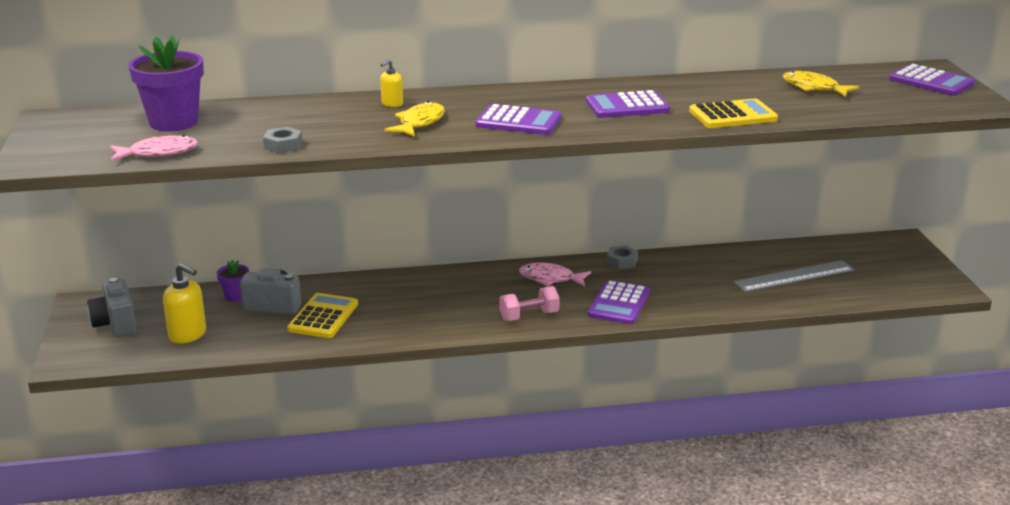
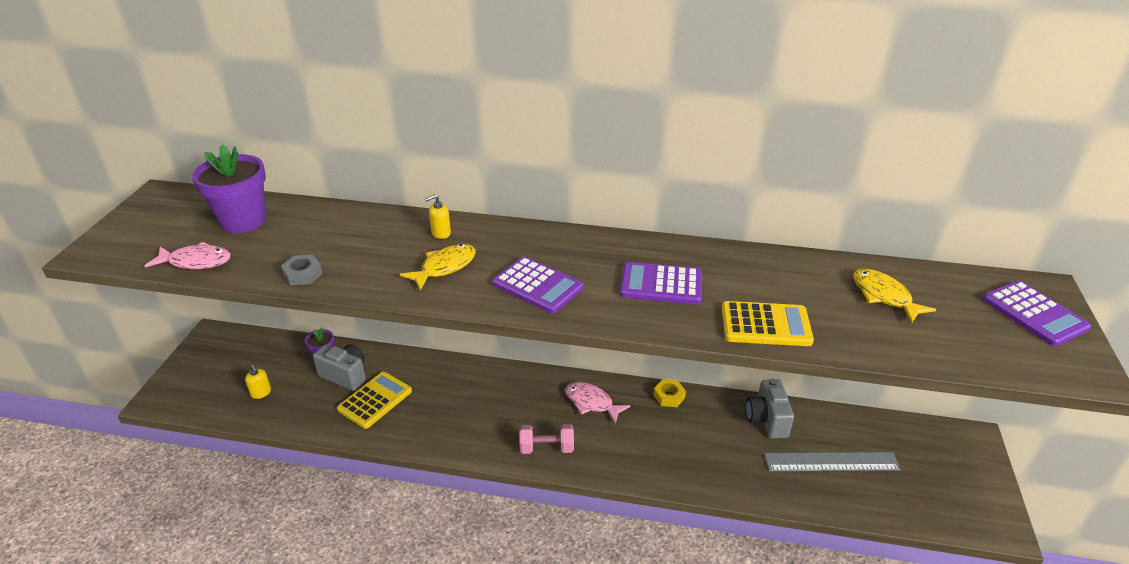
camera: 20 degrees right, 10 degrees up
(116, 324) = (218, 365): grey camera -> grey camera (767, 420)
(188, 335) = (261, 393): yellow soap dispenser -> yellow soap dispenser, size x0.57
(618, 303) = (637, 454): purple calculator -> none
(622, 261) = (669, 396): grey nut -> yellow nut

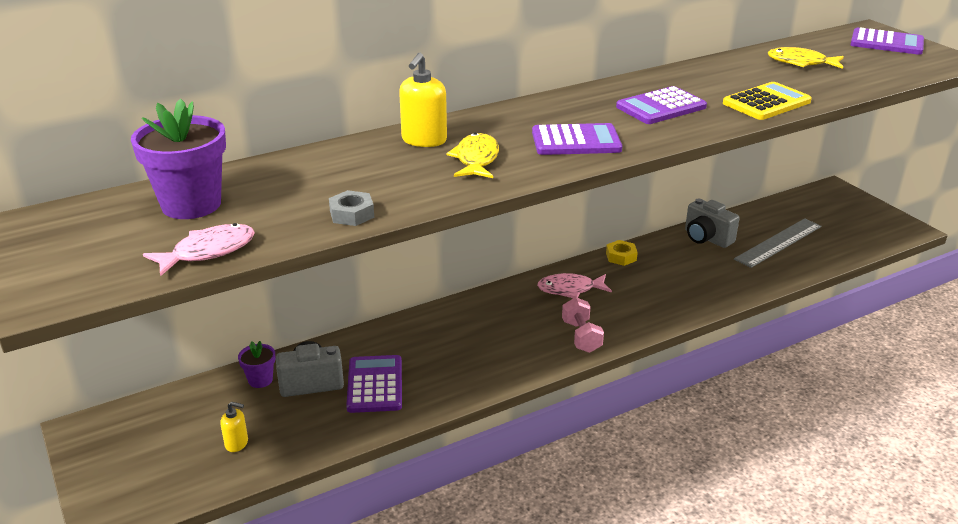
camera: 40 degrees left, 5 degrees down
(375, 400) = (375, 385): yellow calculator -> purple calculator
(441, 233) = (424, 140): yellow soap dispenser -> yellow soap dispenser, size x1.74
(546, 448) = (581, 336): pink dumbbell -> pink dumbbell turned 60 degrees counterclockwise

